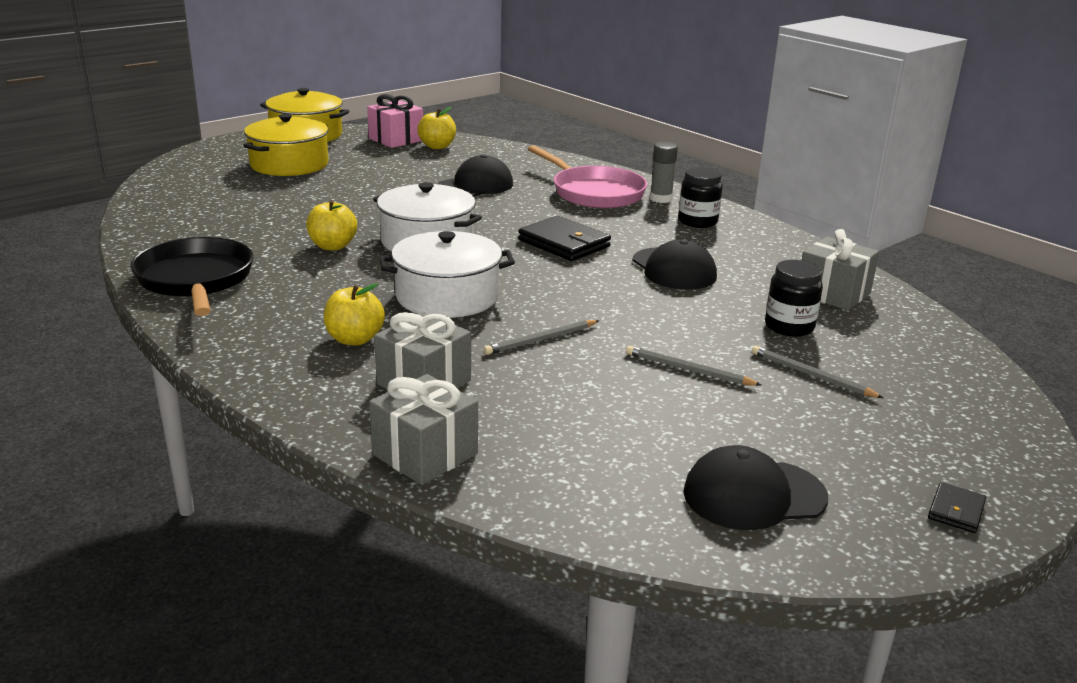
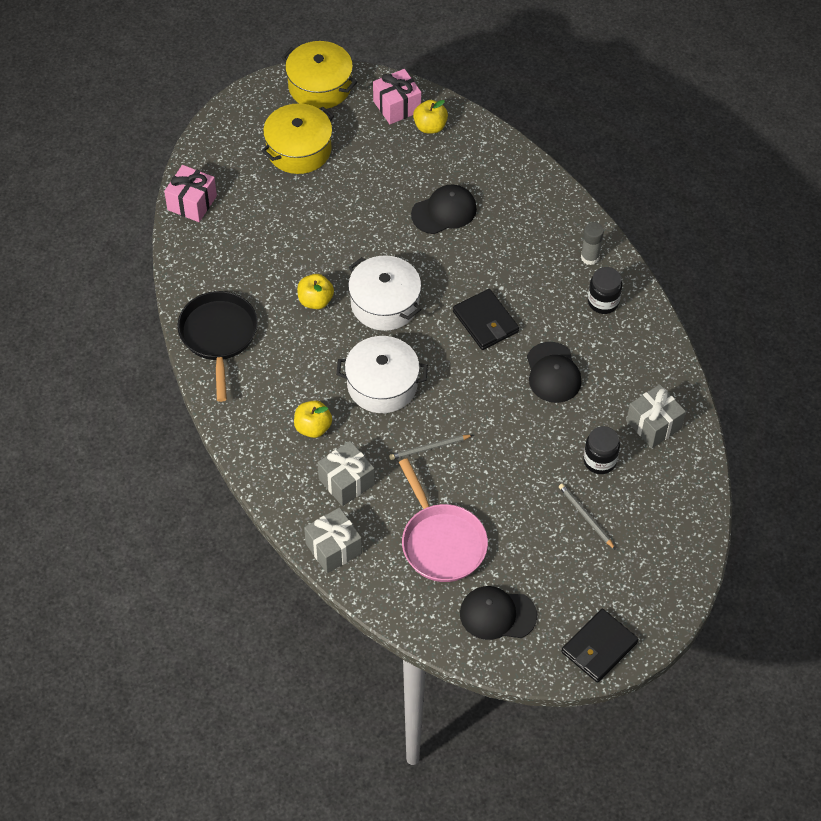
camera: 15 degrees right, 30 degrees up
(155, 199) = (192, 203): none -> pink gift
(594, 193) = (538, 238): pink pan -> pink pan (441, 542)
(689, 370) = (511, 497): grey pencil -> none
(956, 511) = (599, 647): black wallet -> black wallet, size x2.01

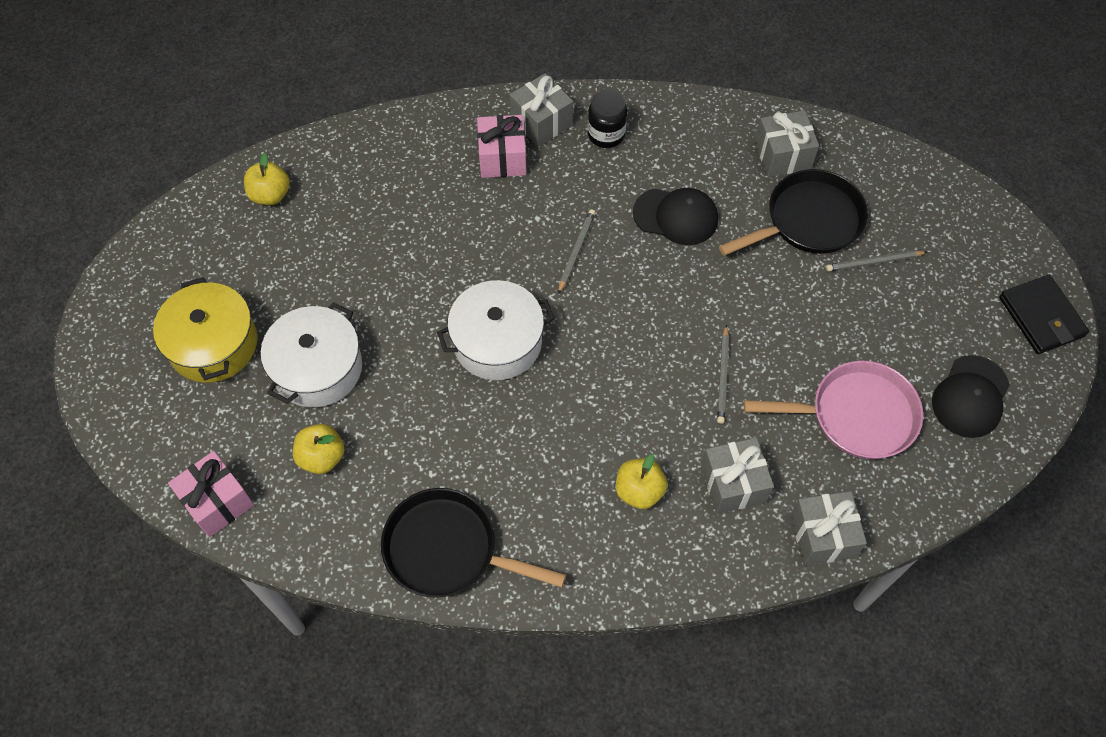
camera: 65 degrees left, 5 degrees up
(315, 301) = (453, 415): yellow apple -> yellow apple (322, 457)
(320, 86) = (131, 283): yellow pot -> none
(382, 384) = (612, 390): white pot -> white pot (317, 368)
(397, 106) = (218, 216): pink gift -> pink gift (502, 158)
(444, 211) = (400, 230): black cap -> none
(485, 322) = (576, 251): black wallet -> grey pencil
(590, 257) = (541, 122): grey glue stick -> grey gift
(599, 461) = (808, 221): black jar -> black pan

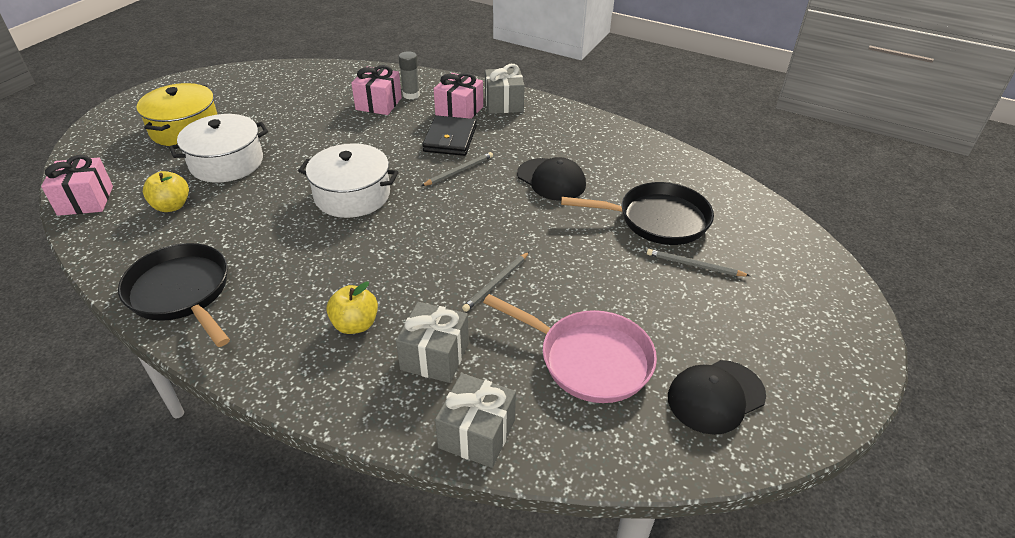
camera: 30 degrees right, 20 degrees down
(270, 195) = (301, 80): yellow apple -> none
(402, 190) = (379, 104): none -> pink gift
(426, 157) = (411, 95): none -> grey glue stick
(606, 134) = (542, 123): black jar -> none
(782, 155) = (668, 177): grey gift -> none
(1041, 317) = (838, 368): black wallet -> black wallet (450, 139)

